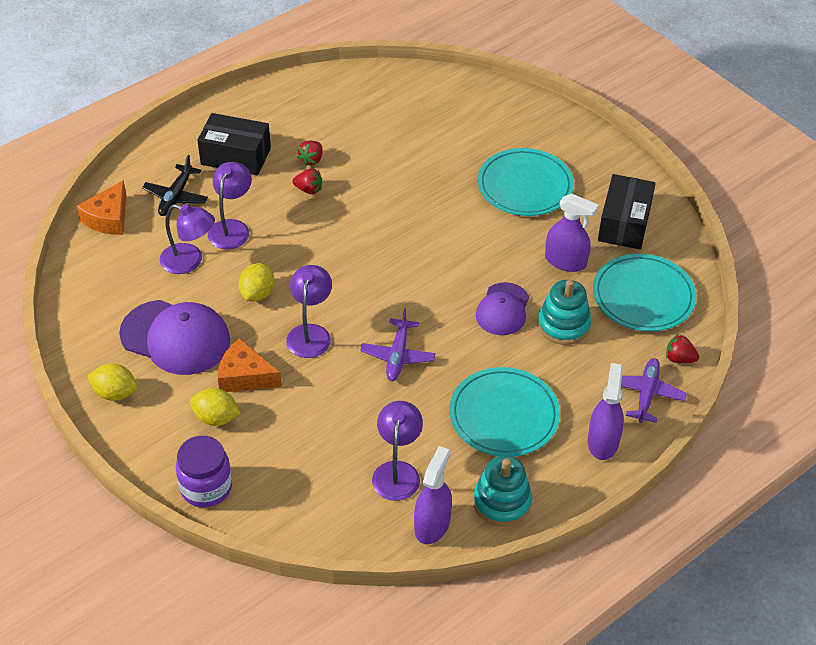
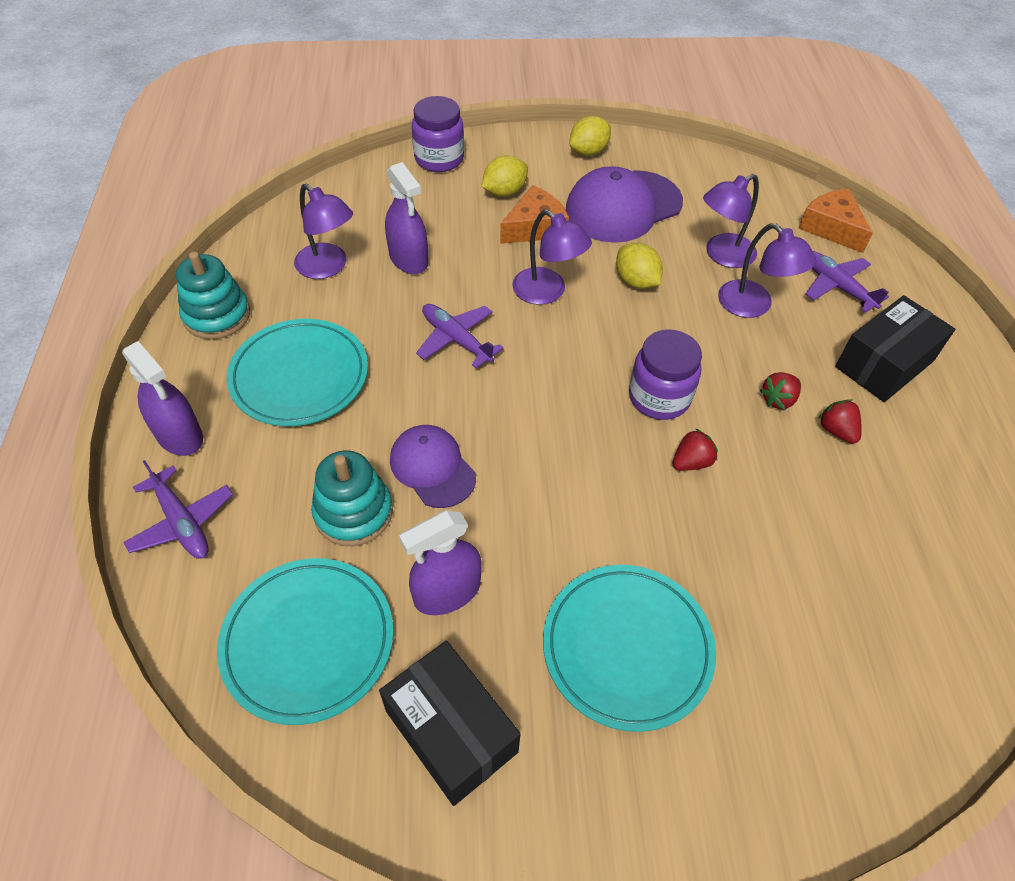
camera: 125 degrees right, 5 degrees up
(176, 196) = (836, 286): black plane -> purple plane
(355, 239) = (659, 397): none -> purple jar
(432, 525) = (253, 260): purple spray bottle -> purple spray bottle (408, 259)
(679, 358) = (184, 600): red strawberry -> red strawberry (691, 462)

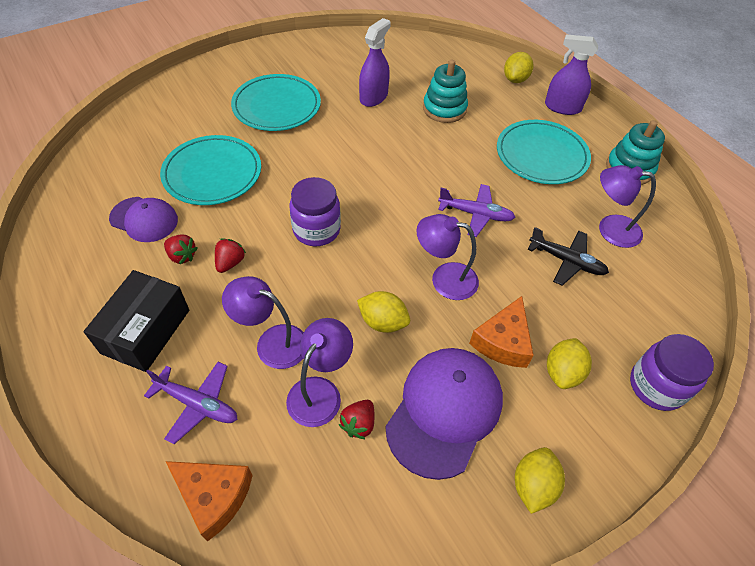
camera: 150 degrees right, 0 degrees up
(182, 522) = (515, 79): purple plane -> yellow lemon
(308, 641) = (417, 64): turquoise plate -> turquoise plate (212, 173)
(408, 259) = (566, 261): purple spray bottle -> black plane
(432, 468) = (424, 140): purple cap -> purple cap (144, 219)
(451, 731) = (337, 61): black box -> none
(691, 462) = (278, 197): red strawberry -> red strawberry (358, 424)

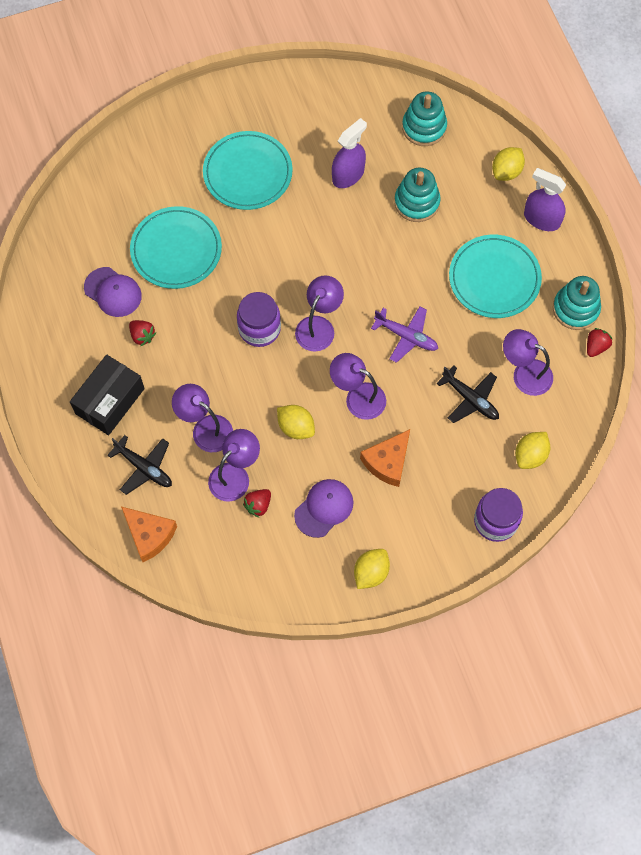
camera: 15 degrees right, 15 degrees up
(197, 404) = (144, 467): purple plane -> black plane
(230, 263) = (181, 349): red strawberry -> red strawberry (596, 346)
(381, 218) = (319, 326): none -> purple lamp
(431, 59) = (424, 127): none -> turquoise stacking toy
(444, 411) = (324, 508): purple cap -> purple cap, size x0.62
(562, 372) = (426, 496): yellow lemon -> yellow lemon (530, 455)

